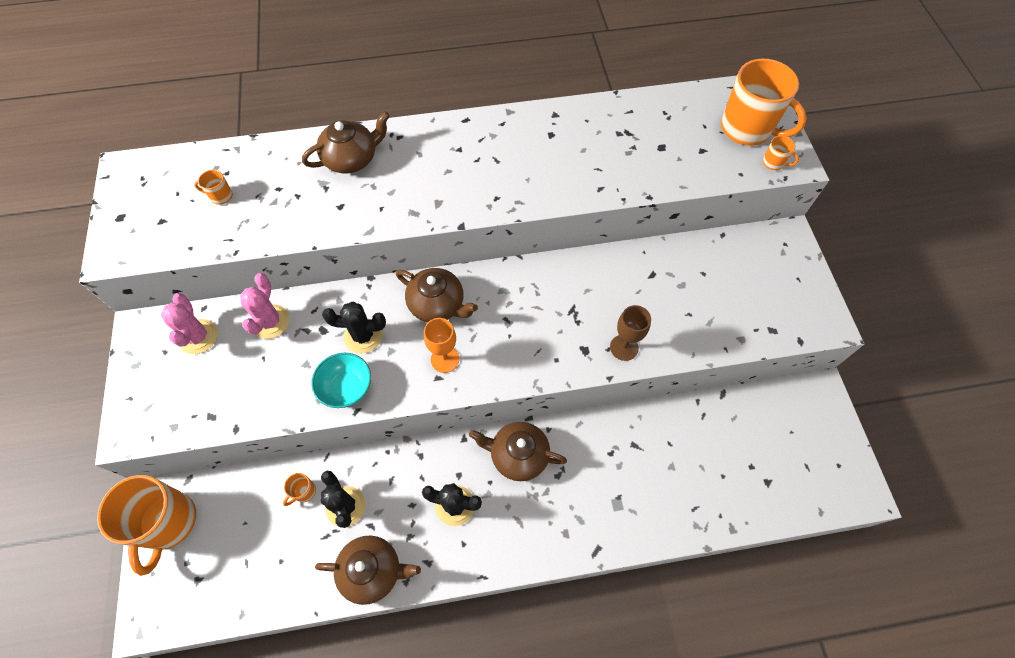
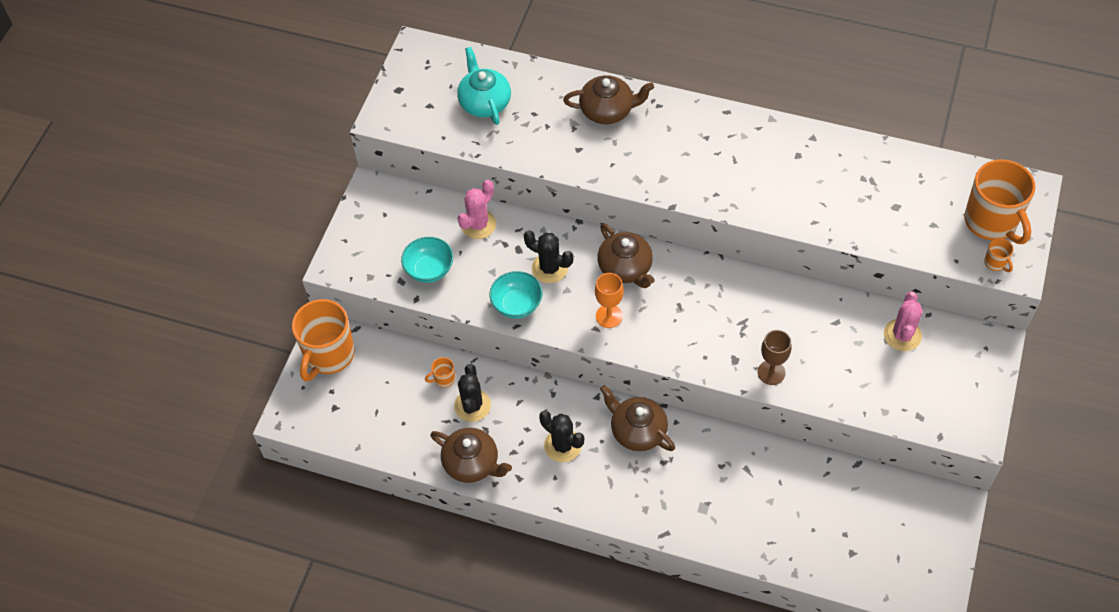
camera: 30 degrees right, 5 degrees down
(198, 337) = (415, 213): pink cactus -> pink cactus (902, 335)
(221, 196) = (484, 102): orange mug -> turquoise teapot
(237, 391) = (429, 270): none -> turquoise bowl

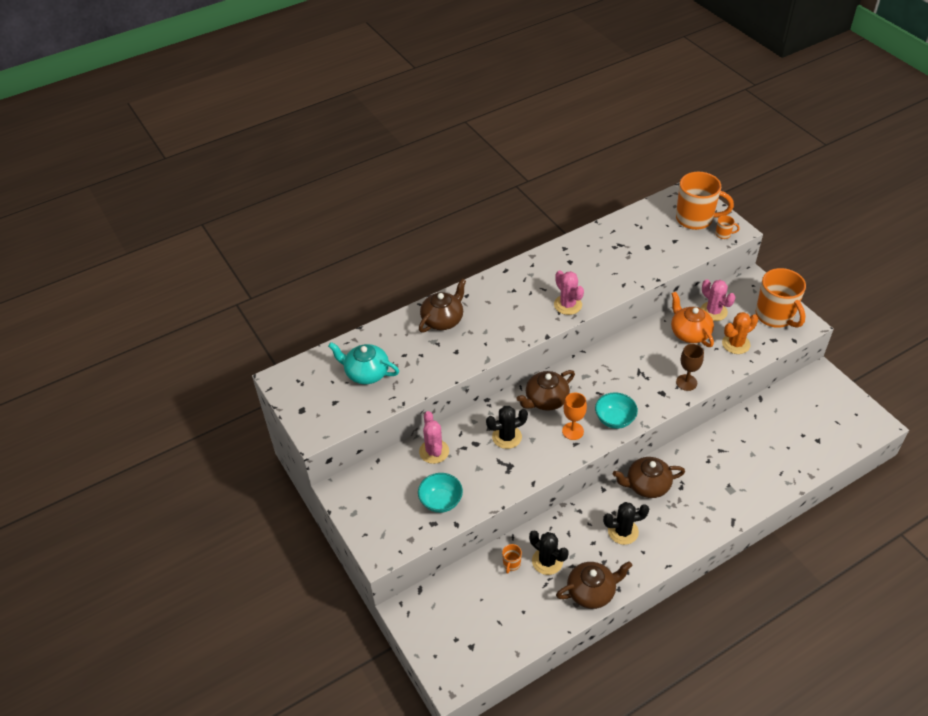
camera: 50 degrees left, 10 degrees down
(329, 355) = (425, 621): orange mug -> orange mug (775, 316)
(517, 305) = (517, 472): turquoise bowl -> turquoise bowl (614, 419)
(625, 268) = (546, 400): brown teapot -> brown teapot turned 135 degrees clockwise
(733, 194) = (568, 305): none -> pink cactus
(846, 332) = (689, 333): none -> orange teapot
(874, 384) = (736, 344): none -> orange cactus

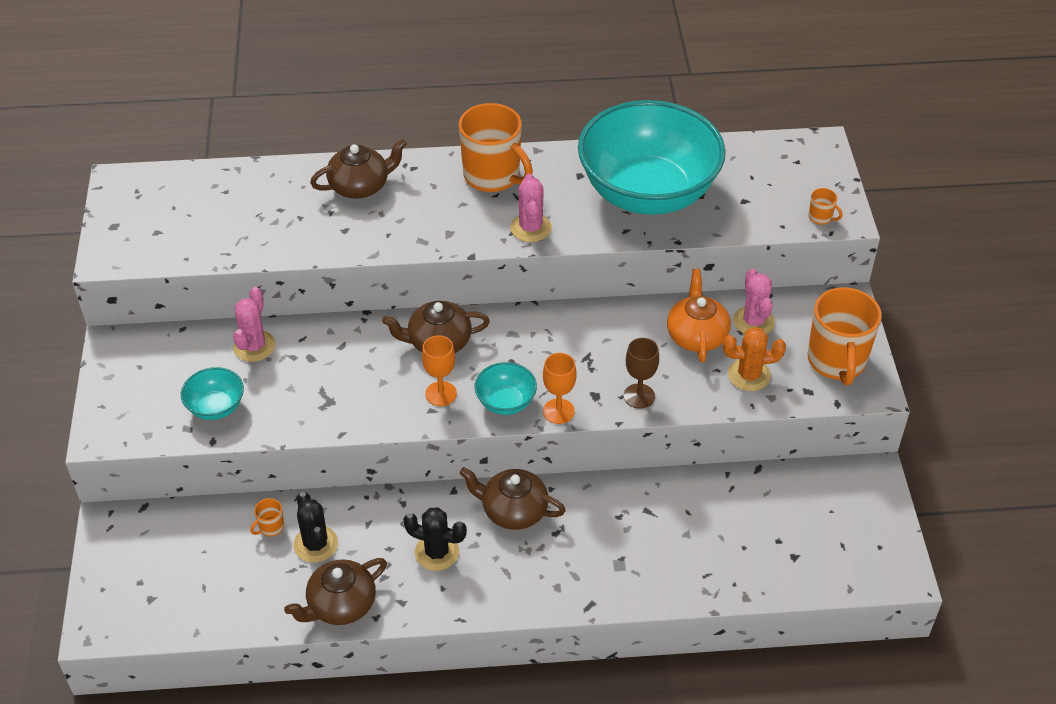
camera: 25 degrees right, 0 degrees up
(366, 373) = (219, 213): turquoise teapot -> none
(507, 437) = (354, 366): black cactus -> none
(592, 591) = (340, 605): brown teapot -> brown teapot turned 135 degrees clockwise
(617, 257) = (647, 193): none -> turquoise bowl
(649, 411) = (558, 411): none -> orange goblet
(695, 219) = (798, 183): orange mug -> orange mug (493, 176)

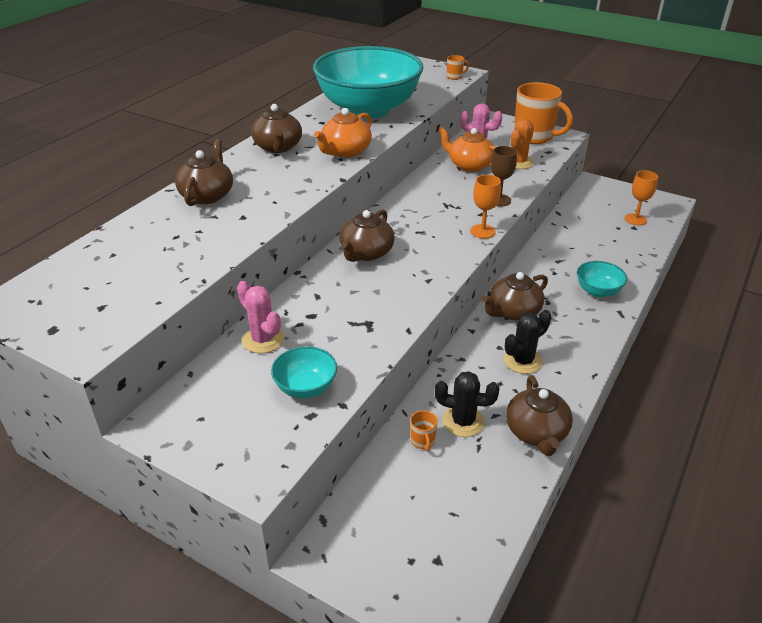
camera: 55 degrees left, 10 degrees down
(441, 394) = (417, 270): orange goblet -> orange goblet (635, 219)
(493, 176) = (278, 147): orange mug -> brown teapot
(505, 402) = (453, 247): turquoise bowl -> turquoise bowl (598, 291)
(530, 228) = (345, 151): pink cactus -> orange teapot

